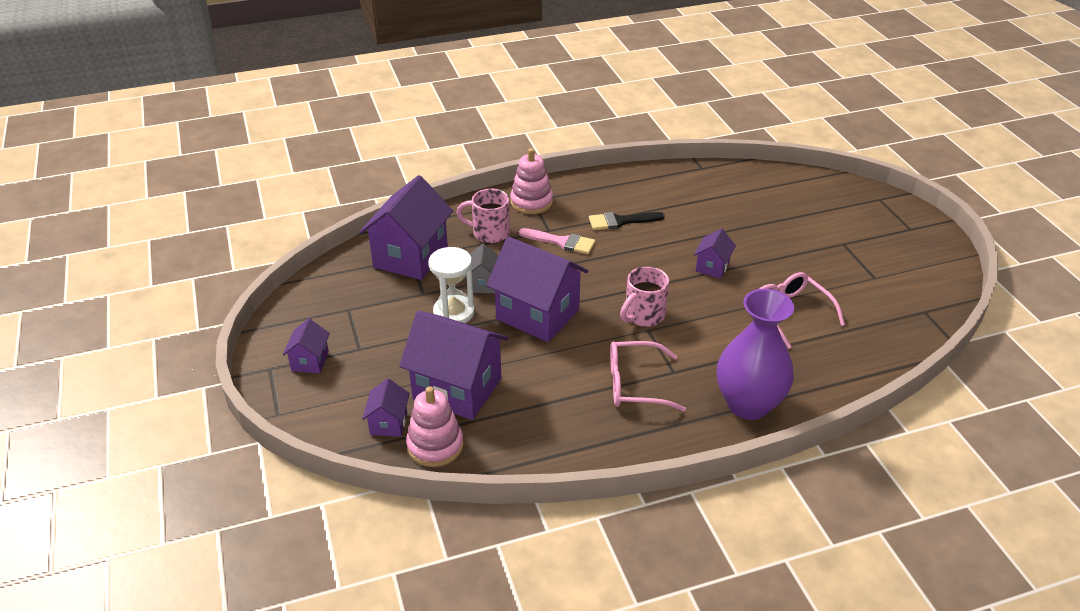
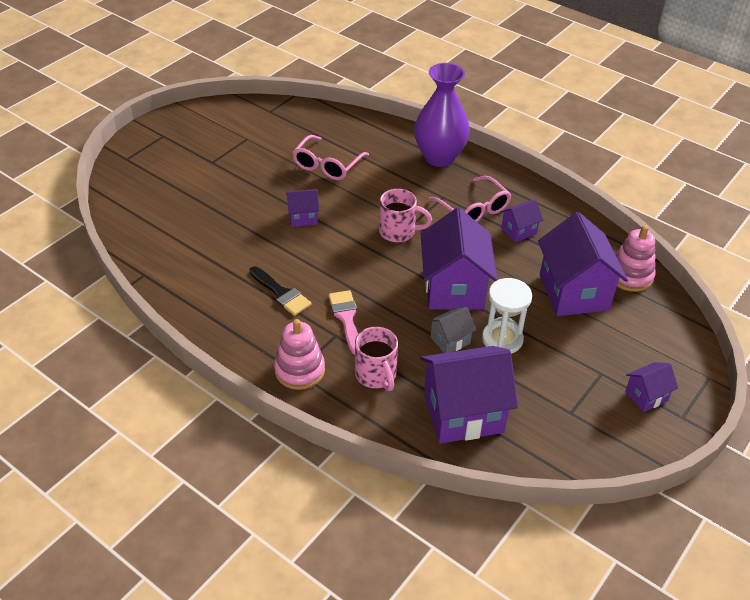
camera: 125 degrees left, 5 degrees up
(388, 423) = (642, 310): purple house -> purple house (519, 231)

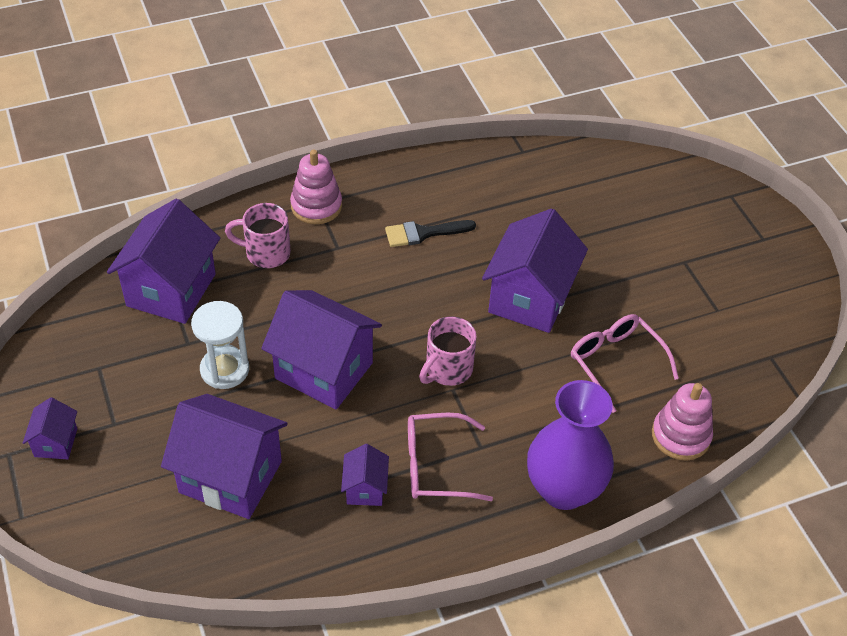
camera: 120 degrees right, 5 degrees up
(303, 217) = (530, 298): purple house -> purple house, size x2.08
(346, 318) = (353, 265): pink brush -> none
(450, 340) = (259, 327): grey house -> none
(630, 276) = (206, 555): pink stacking toy -> pink stacking toy (680, 436)

